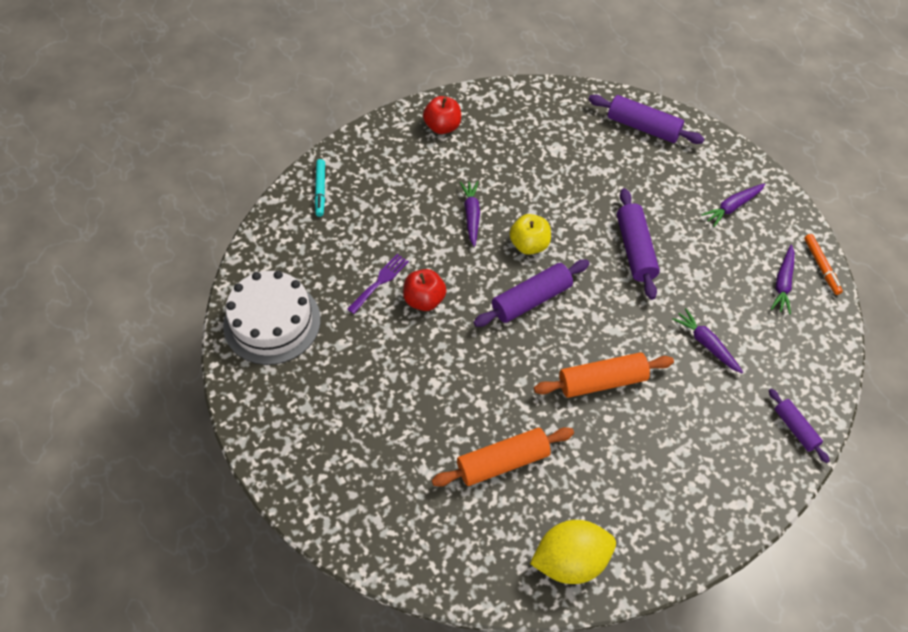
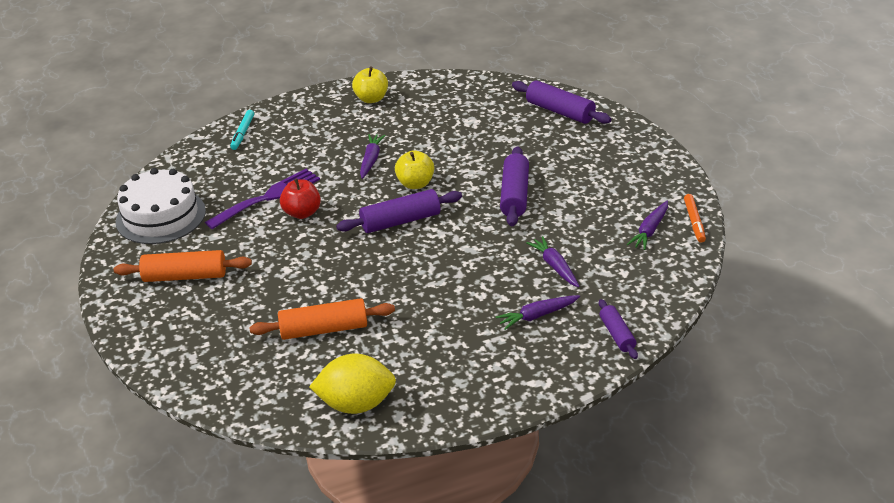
camera: 15 degrees right, 20 degrees down
(380, 281) = (268, 197): purple fork -> purple fork, size x1.64
(442, 126) = (371, 99): red apple -> yellow apple
(602, 381) = (442, 283): orange rolling pin -> orange rolling pin (185, 276)
(732, 207) = (623, 173): purple carrot -> purple carrot (537, 316)

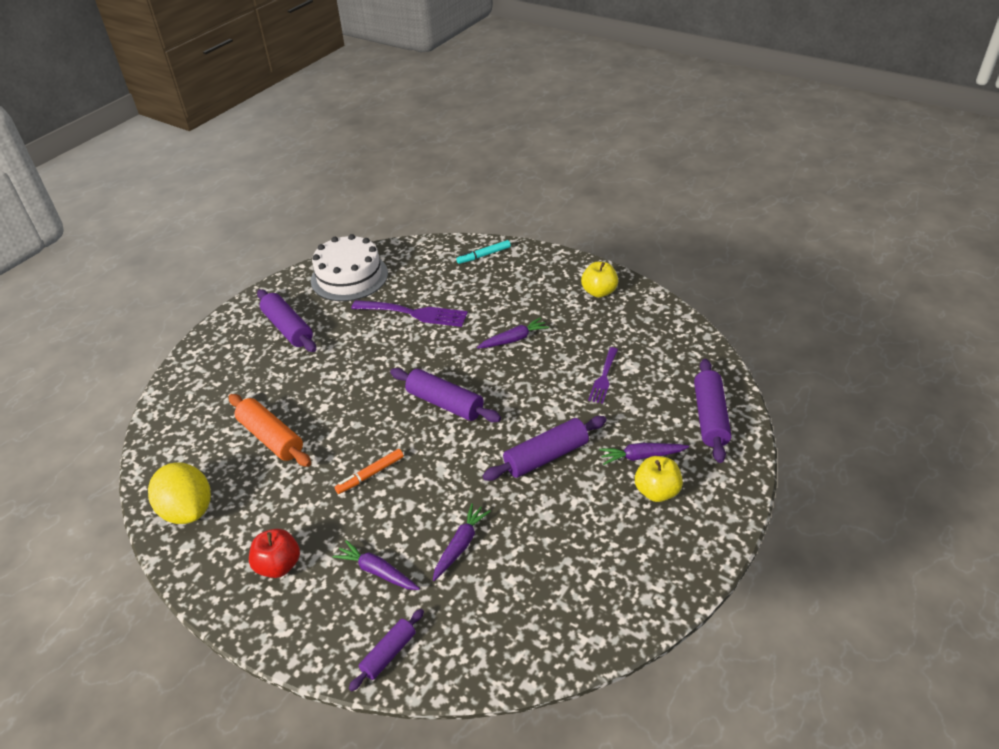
camera: 55 degrees right, 5 degrees up
(185, 276) = (288, 328): orange rolling pin -> purple rolling pin
(302, 213) = (410, 342): red apple -> red apple (279, 565)
(415, 184) = (505, 383): yellow apple -> yellow apple (657, 491)
(468, 137) = (603, 378): none -> purple fork
(650, 230) = (579, 593): purple carrot -> purple carrot (641, 456)
(694, 222) = (627, 627): orange marker -> orange marker (370, 474)

